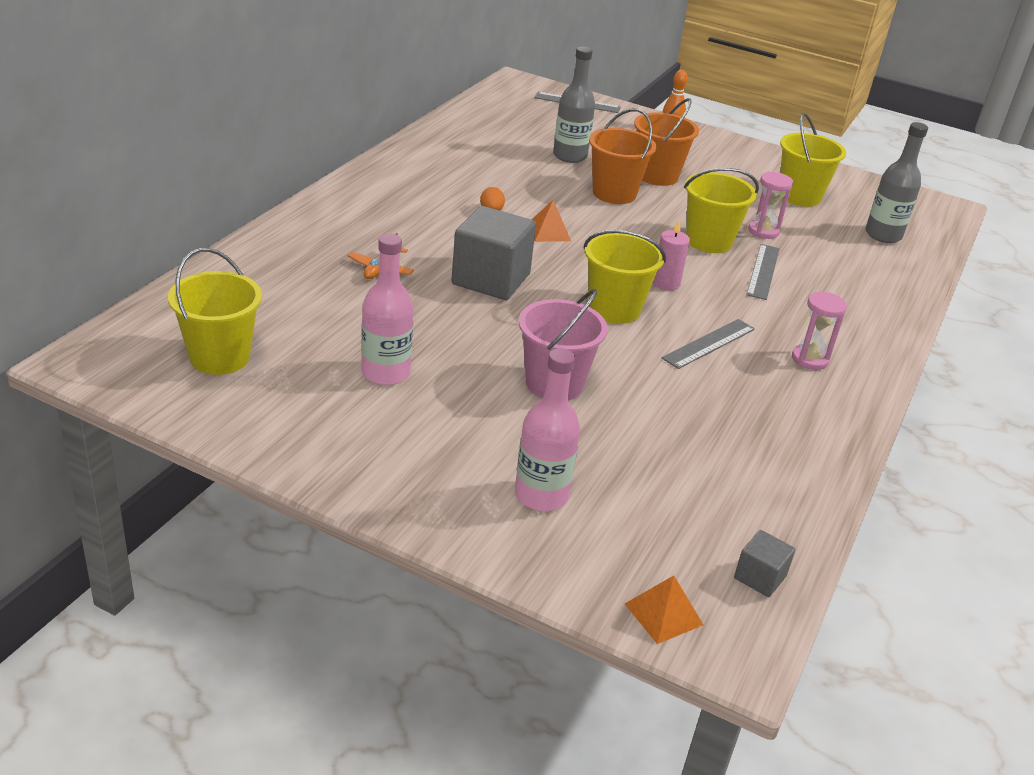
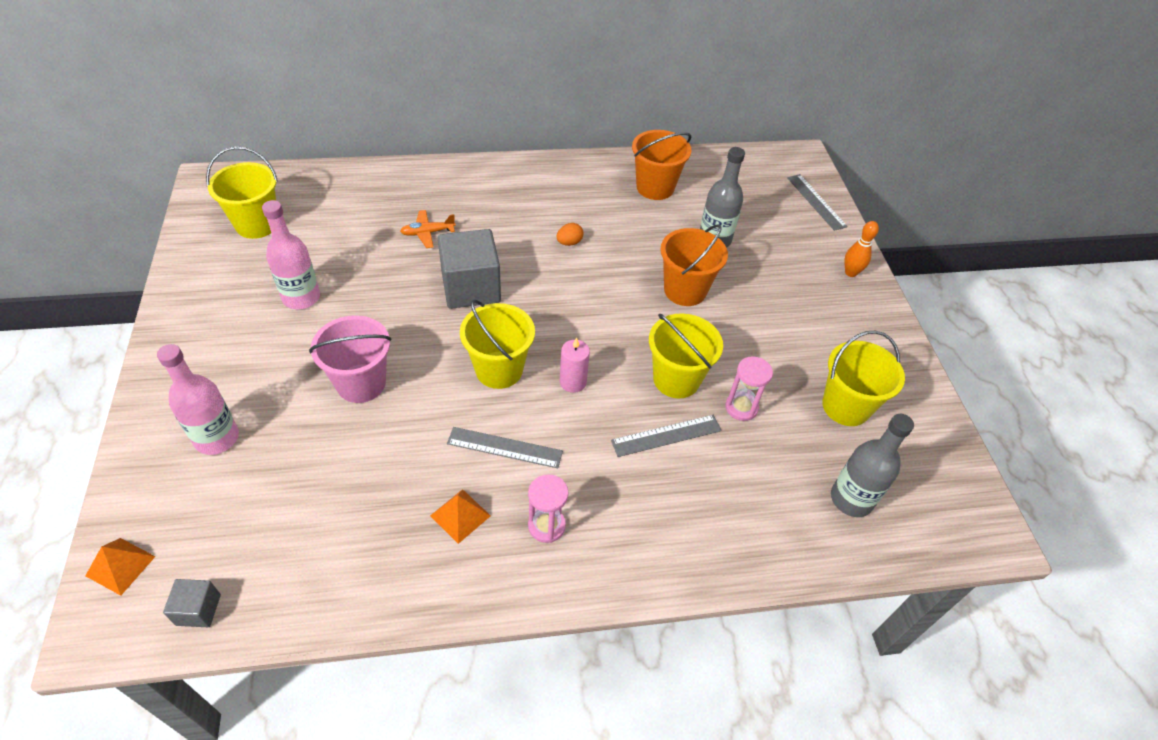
camera: 55 degrees right, 15 degrees up
(549, 232) = (575, 284): orange pyramid -> orange pyramid (460, 515)
(657, 176) = (751, 301): orange bucket -> orange bucket (655, 187)

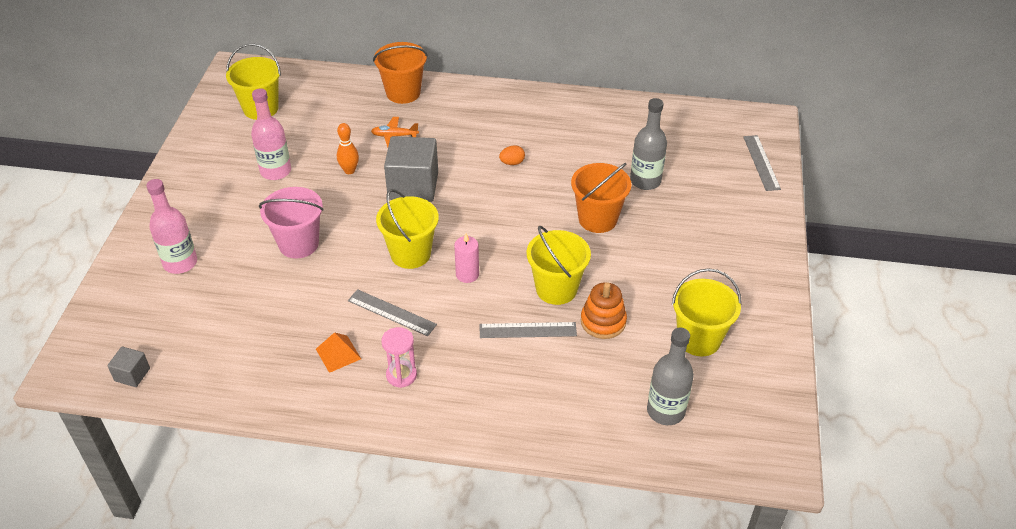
camera: 20 degrees right, 5 degrees down
(120, 566) = (90, 335): orange pyramid -> none
(655, 187) = (611, 127): orange bucket -> orange bucket (403, 93)
(741, 407) = (603, 321): pink hourglass -> orange stacking toy
(850, 273) = (763, 230): orange bowling pin -> orange bowling pin (349, 170)

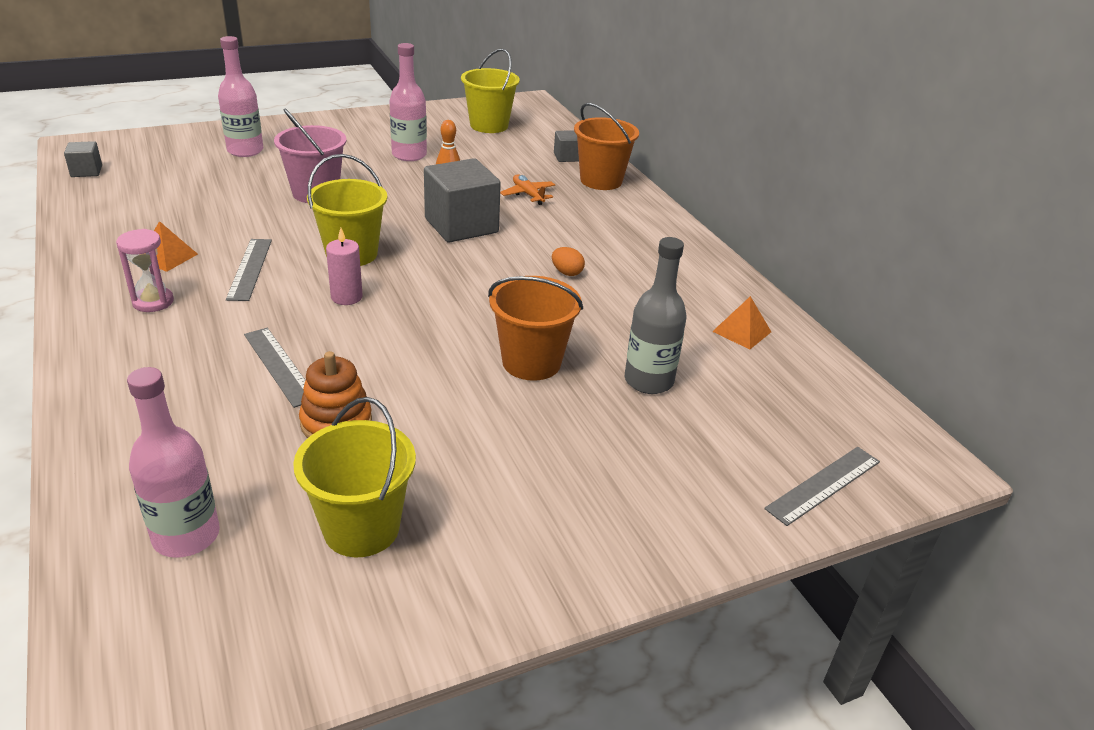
camera: 55 degrees right, 10 degrees down
(352, 92) = (567, 157): none -> grey cube
(556, 289) = (371, 366): yellow bucket -> none
(624, 123) = (742, 331): none -> orange pyramid
(665, 411) = (186, 536): grey bottle -> pink bottle

